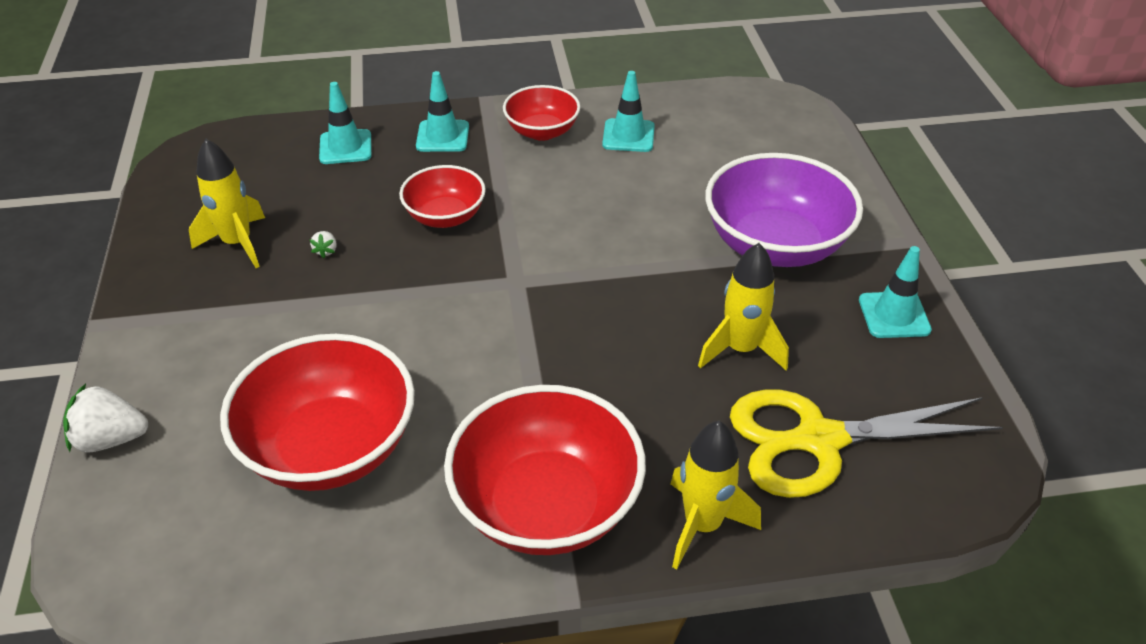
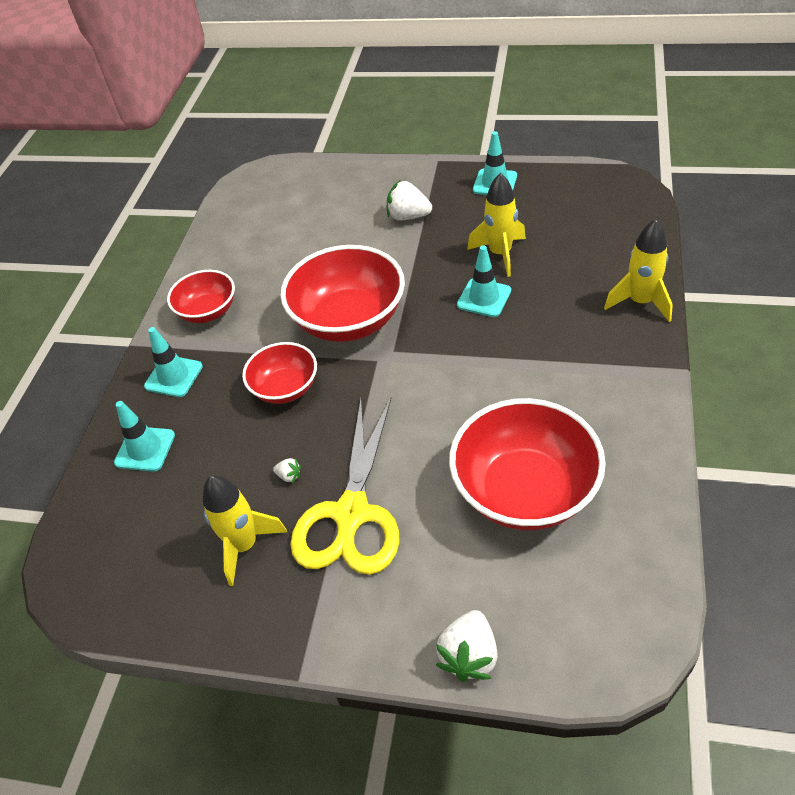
camera: 65 degrees left, 5 degrees up
(546, 505) = (609, 372): red bowl -> red bowl (349, 320)
(628, 136) = (246, 263): turquoise traffic cone -> turquoise traffic cone (484, 298)
(775, 245) = (408, 216): purple bowl -> white strawberry
(817, 440) = (586, 239): yellow scissors -> yellow scissors (351, 514)

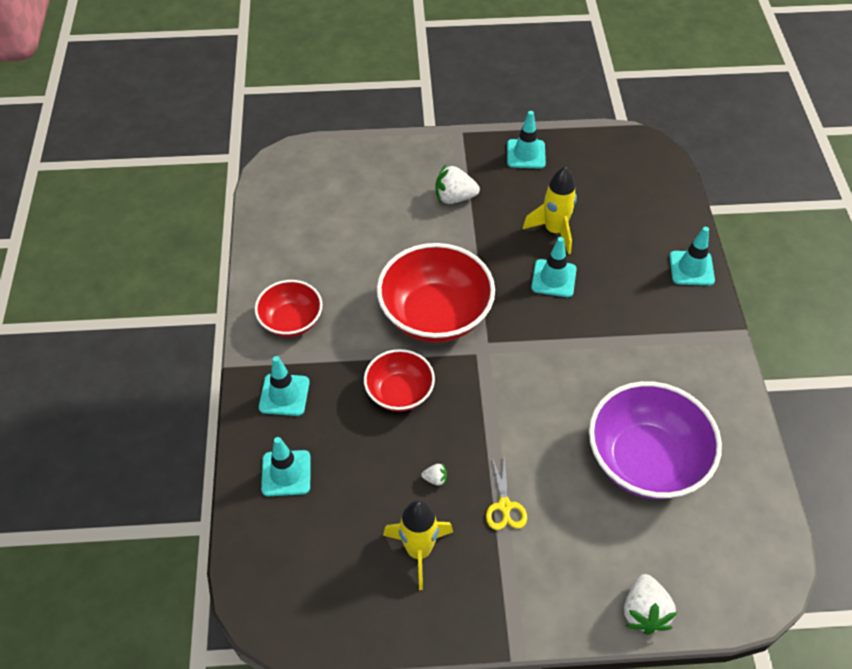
camera: 20 degrees left, 5 degrees up
(351, 514) = (504, 506): yellow scissors -> yellow scissors, size x0.43
(524, 490) = (645, 460): red bowl -> purple bowl
(640, 302) = (691, 268): yellow rocket -> turquoise traffic cone

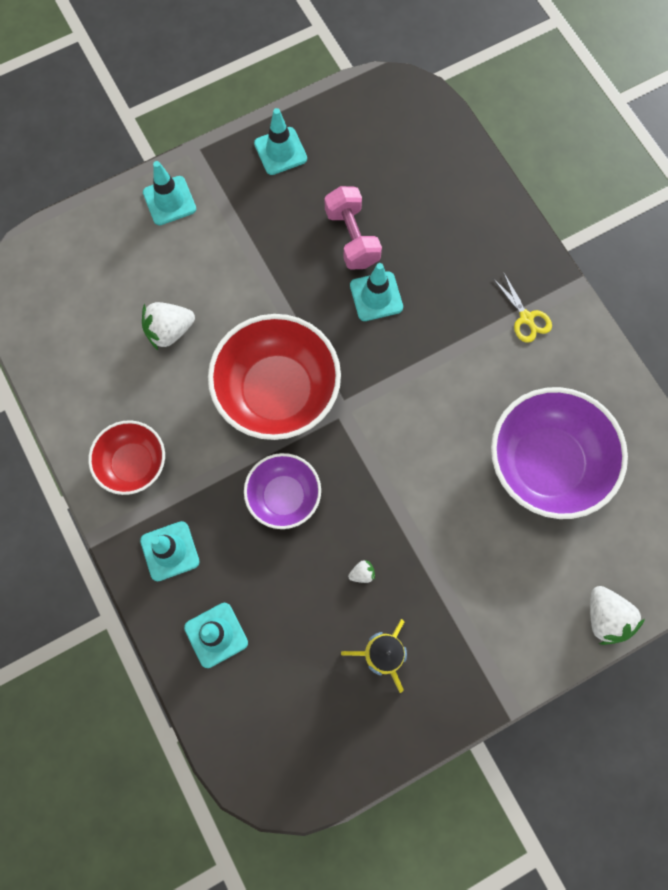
camera: 25 degrees left, 20 degrees up
(399, 393) = (284, 496): red bowl -> purple bowl
(454, 197) = (230, 239): white strawberry -> white strawberry (169, 331)
(504, 506) = (439, 572): yellow scissors -> yellow scissors (526, 318)
(554, 231) = (352, 238): yellow rocket -> pink dumbbell
(691, 268) = (505, 226): turquoise traffic cone -> turquoise traffic cone (169, 201)

